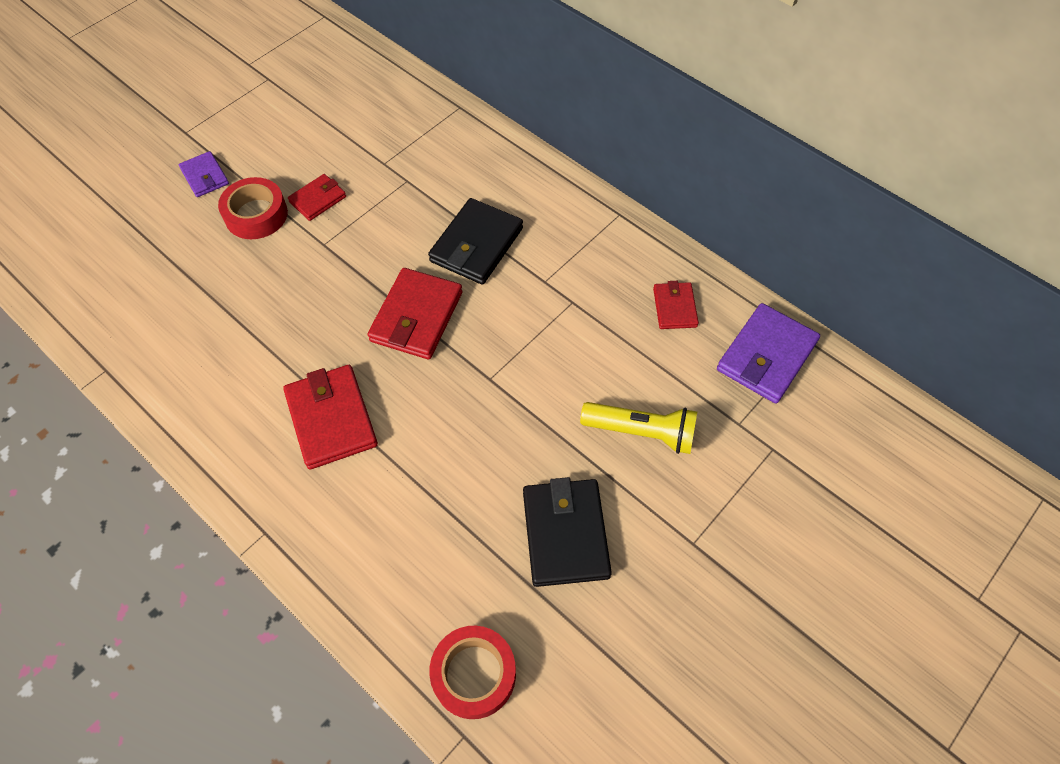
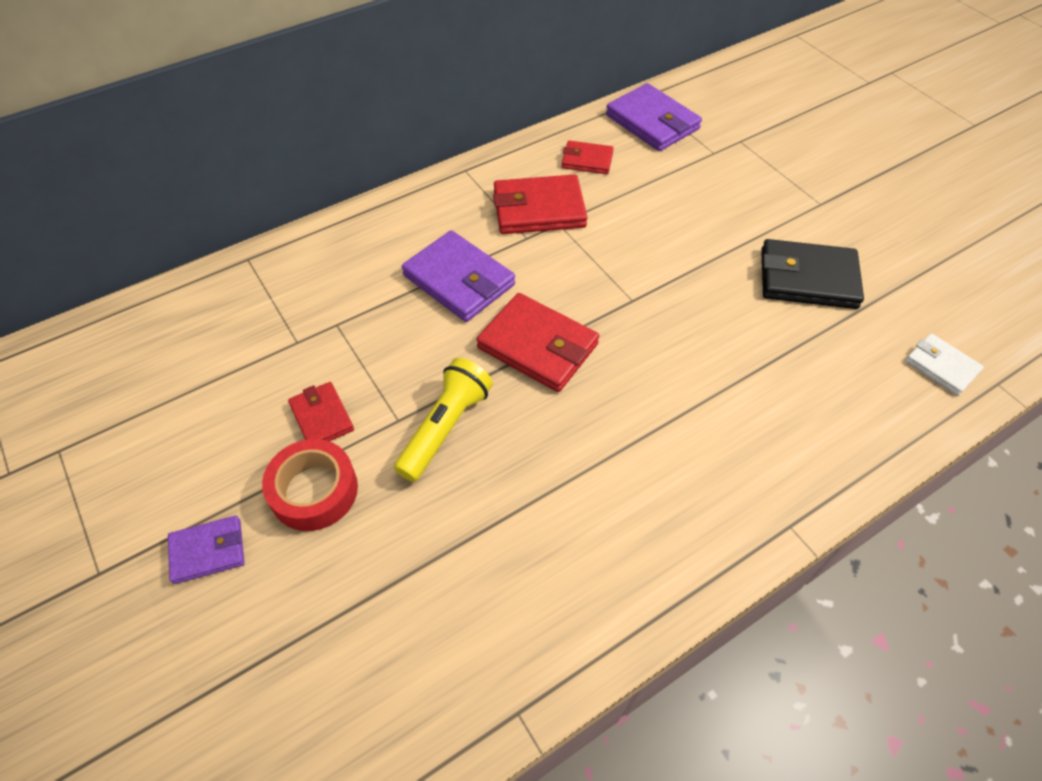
camera: 75 degrees left, 5 degrees down
(331, 419) = (653, 443): red wallet -> red wallet (539, 209)
(474, 674) = (941, 366): red tape -> white wallet
(476, 245) = (459, 280): black wallet -> purple wallet
(641, 432) = (712, 209): yellow flashlight -> yellow flashlight (445, 427)

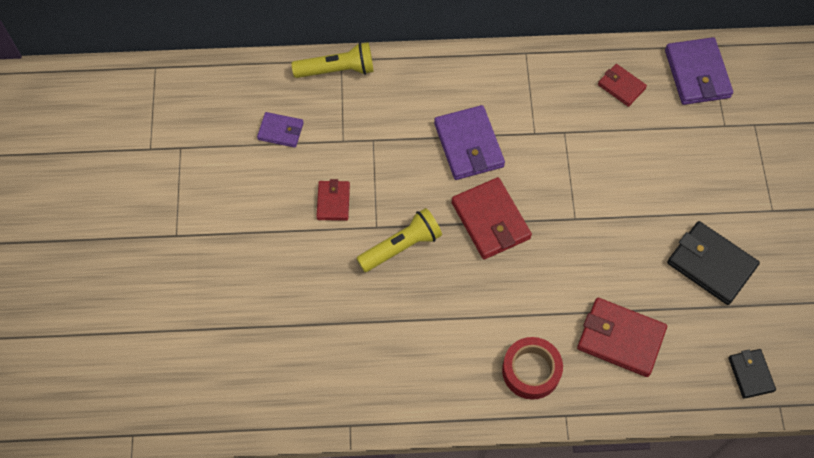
camera: 30 degrees right, 10 degrees up
(208, 551) = (235, 253): purple wallet -> purple wallet (280, 131)
(248, 271) = (337, 70): none -> yellow flashlight
(314, 490) = (307, 247): red tape -> red tape (531, 371)
(539, 209) = (558, 113): red wallet -> red wallet (620, 339)
(941, 366) = (750, 374): white wallet -> black wallet

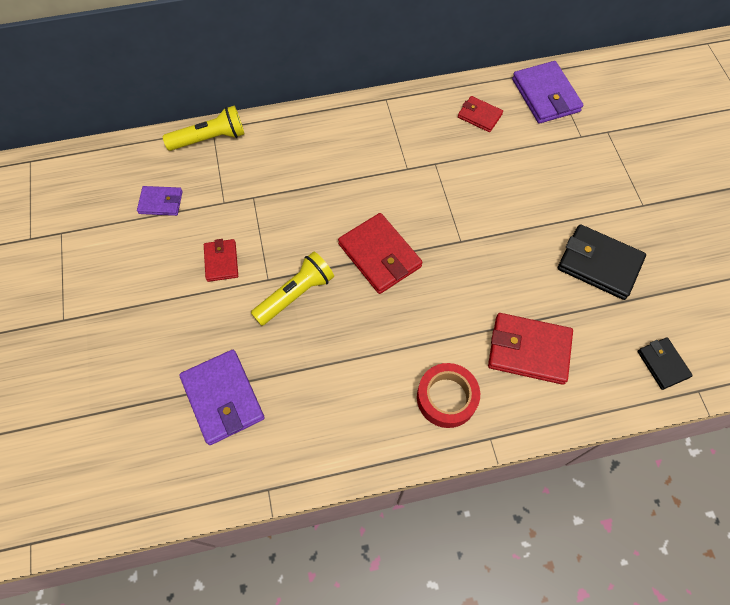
camera: 10 degrees left, 0 degrees up
(468, 145) = (346, 188): purple wallet -> purple wallet (223, 398)

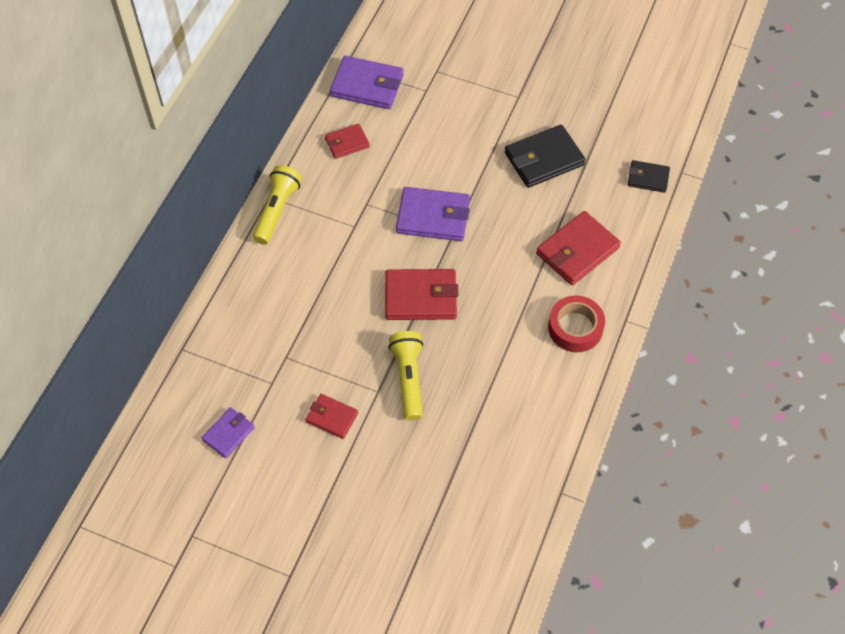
camera: 55 degrees left, 5 degrees down
(210, 139) = (191, 357): yellow flashlight -> yellow flashlight (277, 210)
(223, 398) = (461, 484): purple wallet -> purple wallet (433, 217)

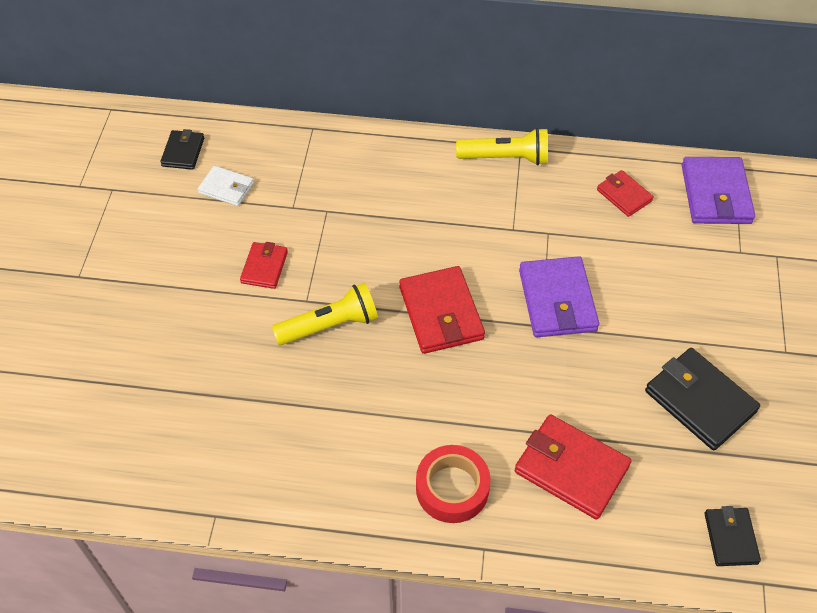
camera: 75 degrees right, 5 degrees down
(167, 465) = (183, 152): none -> black wallet
(228, 434) = (226, 188): purple wallet -> white wallet

